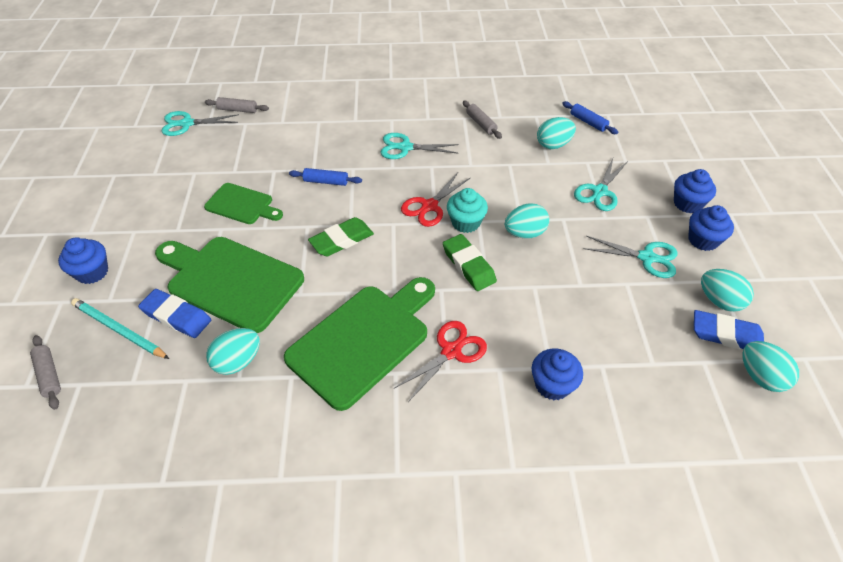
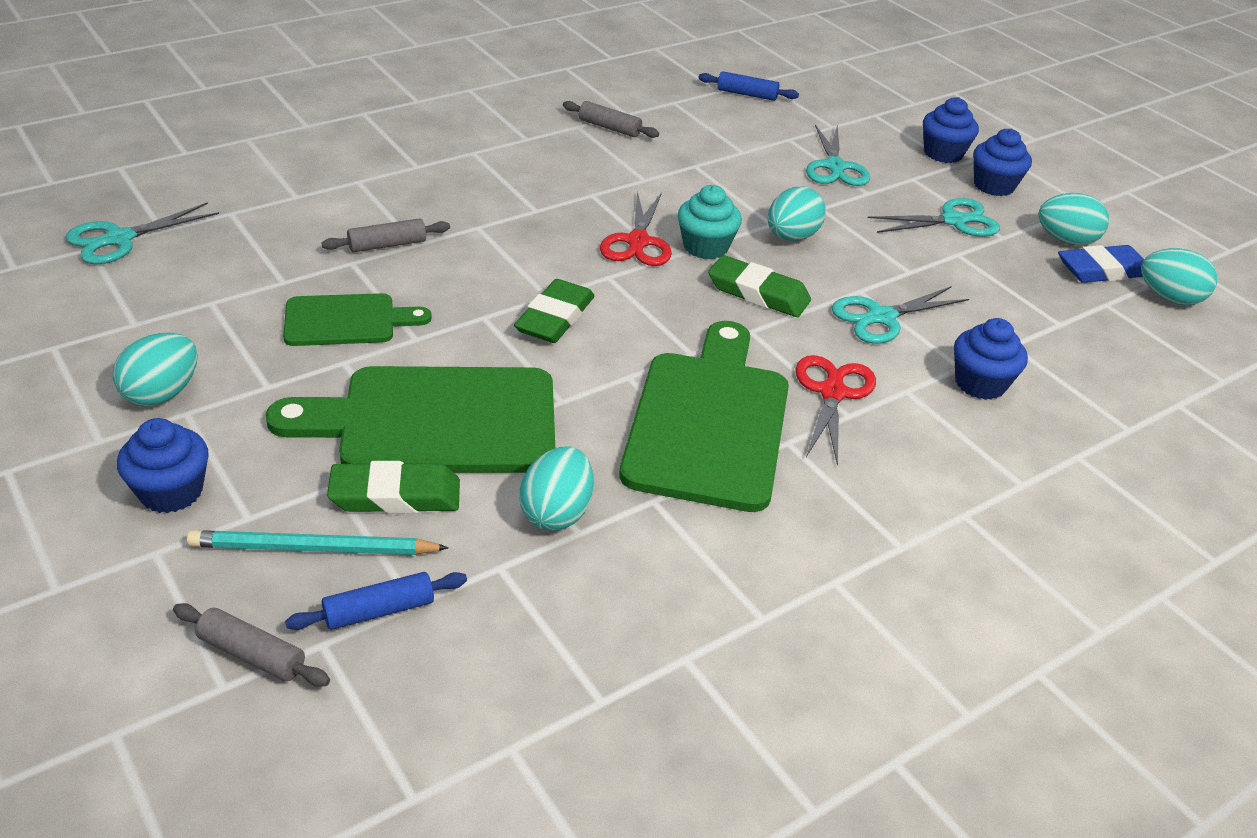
camera: 35 degrees left, 10 degrees down
(177, 316) = (395, 495): blue eraser -> green eraser
(238, 110) = (197, 198): grey rolling pin -> grey rolling pin (387, 245)
(326, 181) = (453, 254): blue rolling pin -> blue rolling pin (379, 610)
(405, 147) = (531, 181): turquoise scissors -> turquoise scissors (882, 317)
(553, 145) = (729, 130): turquoise egg -> turquoise egg (162, 393)

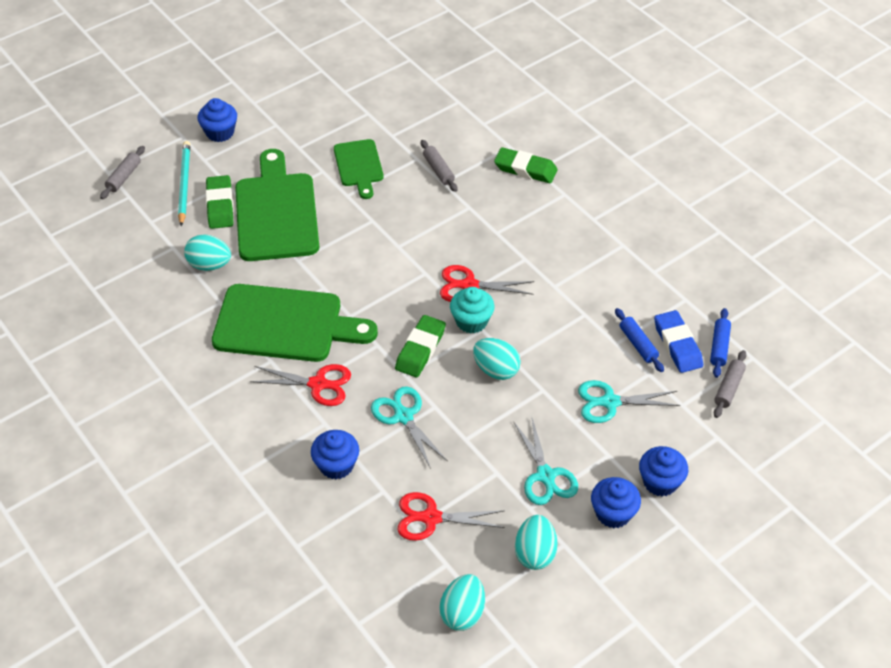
camera: 90 degrees right, 10 degrees up
(120, 239) = (420, 67): turquoise scissors -> none
(162, 393) = (289, 113): turquoise egg -> none
(379, 610) = (146, 211): blue rolling pin -> blue rolling pin (638, 344)
(555, 318) = (376, 251): green eraser -> green eraser (525, 169)
(609, 128) = (626, 263): grey rolling pin -> grey rolling pin (729, 388)
(1042, 309) = (431, 518): none -> red scissors
(1102, 270) = (494, 571): blue eraser -> blue eraser (677, 345)

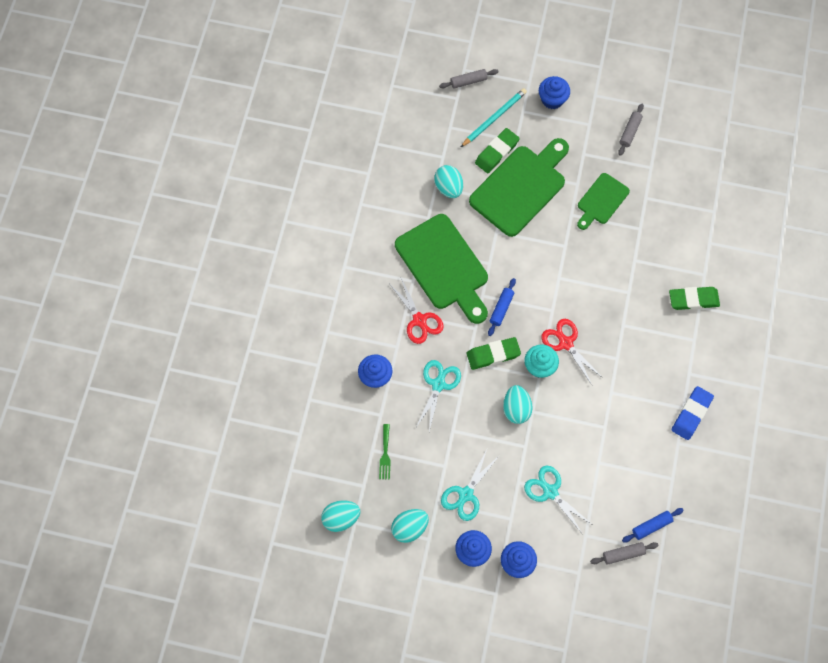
camera: 50 degrees right, 20 degrees up
(431, 518) = (385, 454): red scissors -> green fork
(438, 170) = (642, 249): grey rolling pin -> grey rolling pin (630, 132)
(525, 169) = (693, 299): green eraser -> green eraser turned 75 degrees counterclockwise
(638, 344) = (609, 476): blue rolling pin -> blue rolling pin (501, 309)
(677, 345) = (630, 500): blue eraser -> blue eraser (691, 414)

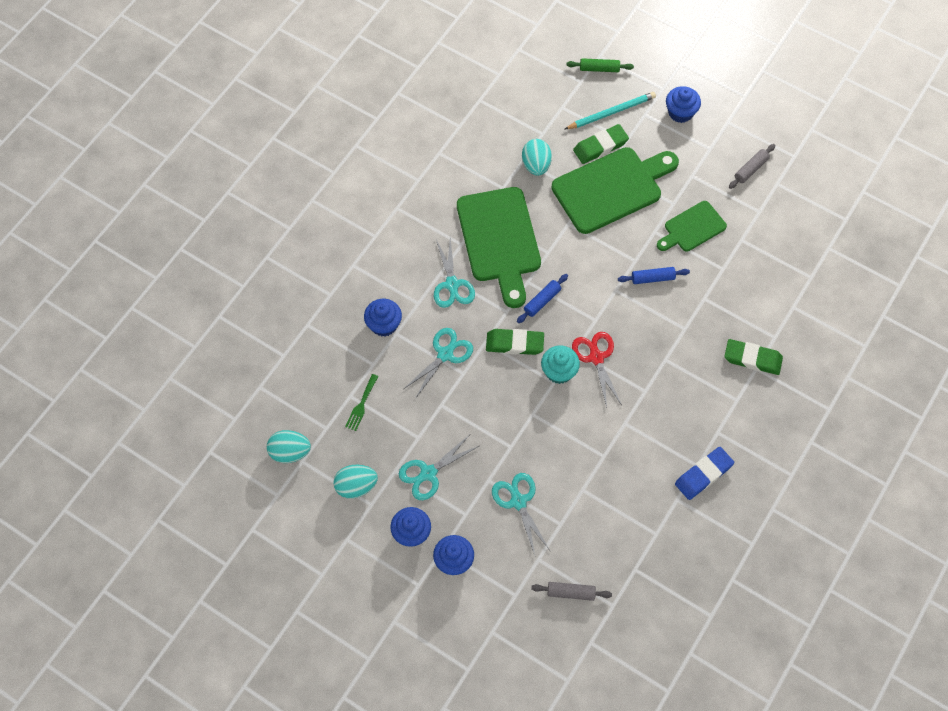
camera: 20 degrees right, 5 degrees down
(419, 320) = (452, 284): red scissors -> turquoise scissors
(468, 81) = (599, 69): grey rolling pin -> green rolling pin
(516, 408) = (516, 405): turquoise egg -> none
(651, 526) = (613, 574): blue rolling pin -> blue rolling pin (652, 278)

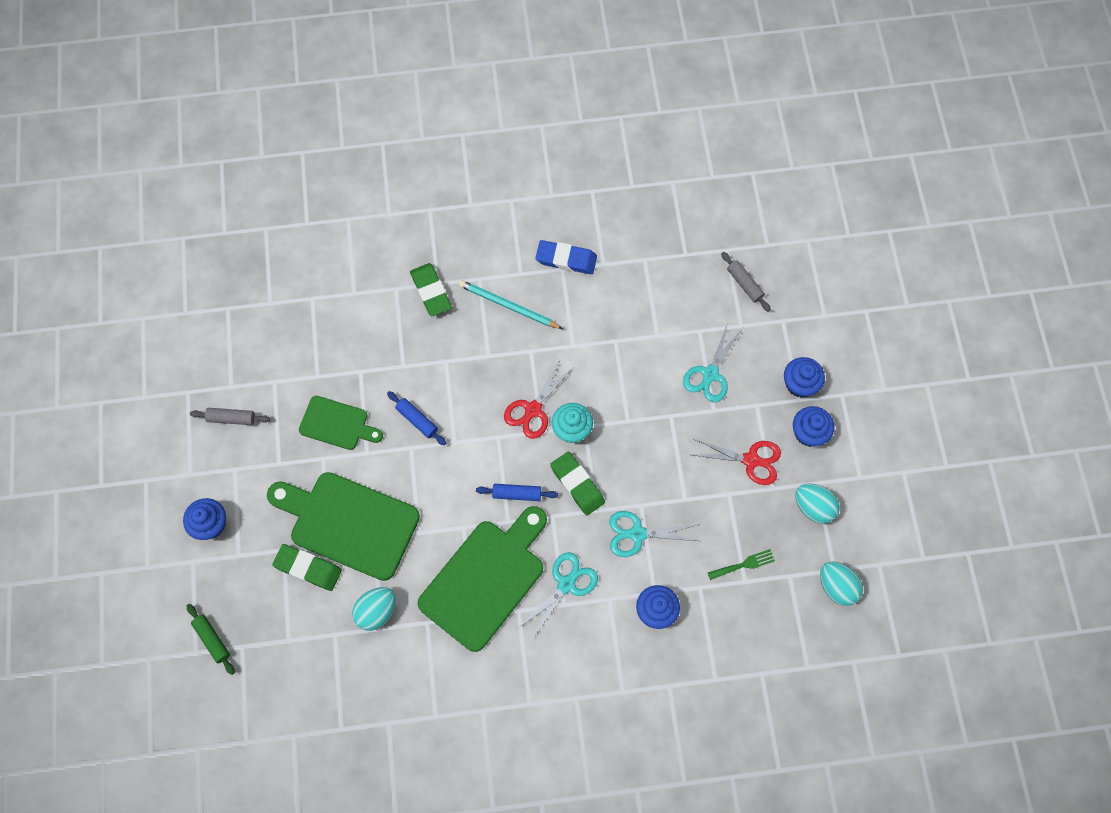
camera: 130 degrees left, 5 degrees up
(428, 473) = (751, 460): turquoise scissors -> red scissors
(611, 112) = (259, 588): turquoise pencil -> turquoise pencil (508, 306)

